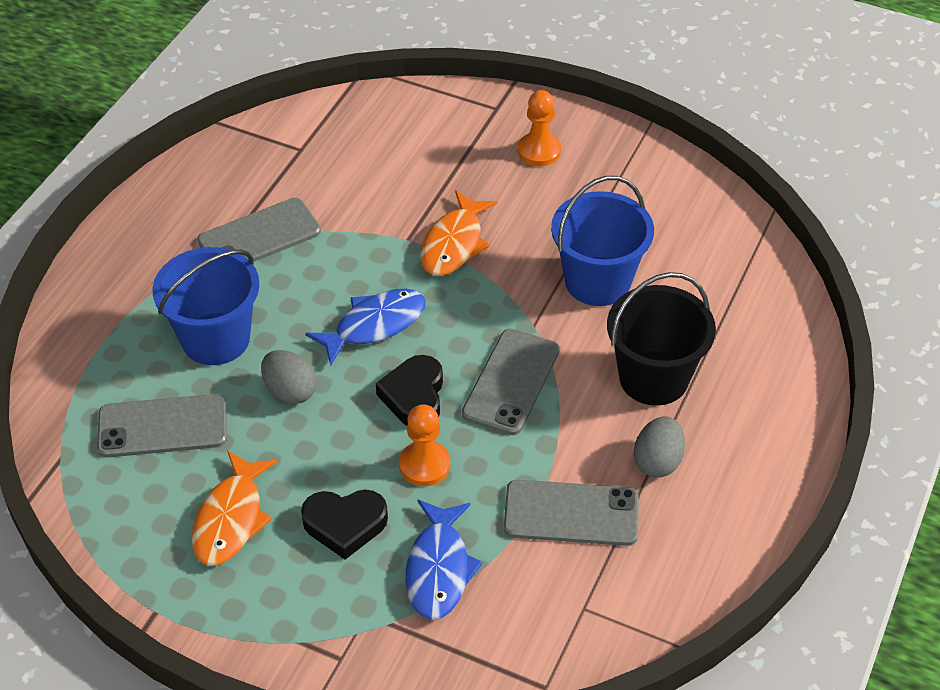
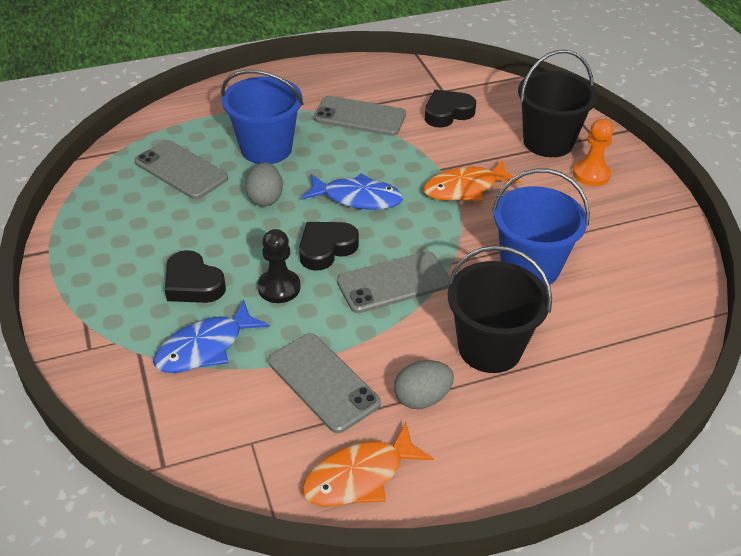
camera: 45 degrees right, 5 degrees down
(231, 519) = (145, 236): orange fish -> orange fish (360, 476)
(337, 172) = (447, 113): none -> black heart
(424, 465) = (279, 287): orange pawn -> black pawn
(465, 142) = (548, 142): none -> black bucket

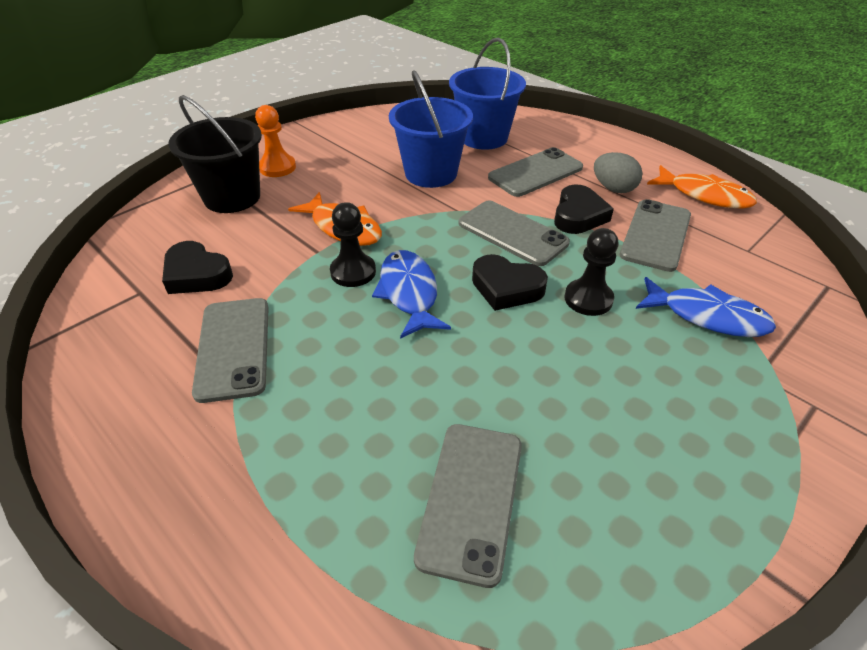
camera: 115 degrees left, 0 degrees up
(193, 284) = (649, 366): black heart -> black heart (578, 215)
(265, 198) = (464, 370): grey egg -> none
(266, 149) = (359, 417): blue bucket -> blue bucket (483, 137)
(402, 179) = (353, 272): none -> black pawn
(490, 348) = (535, 173): black bucket -> grey phone

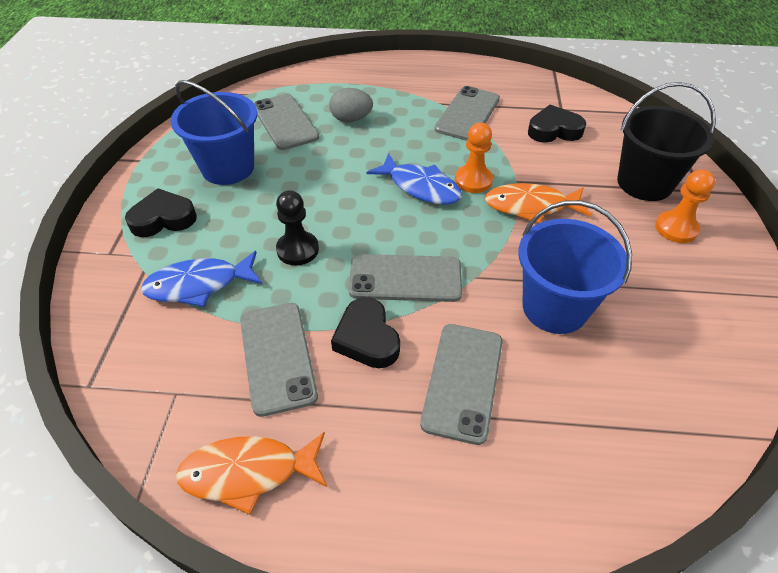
camera: 140 degrees right, 5 degrees up
(233, 348) = (467, 114): grey phone -> grey phone turned 75 degrees clockwise
(353, 272) = (473, 180): black pawn -> orange pawn
(483, 137) = (586, 414): blue bucket -> blue bucket (228, 168)
(506, 288) = (362, 226): black heart -> black heart (163, 218)
(613, 188) = (361, 410): grey egg -> grey egg (351, 119)

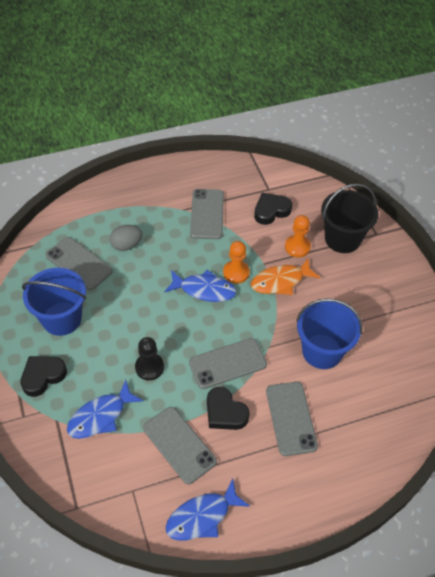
camera: 25 degrees left, 5 degrees up
(248, 472) = (202, 516): orange fish -> blue fish
(676, 228) = (371, 269): orange pawn -> orange pawn (297, 247)

